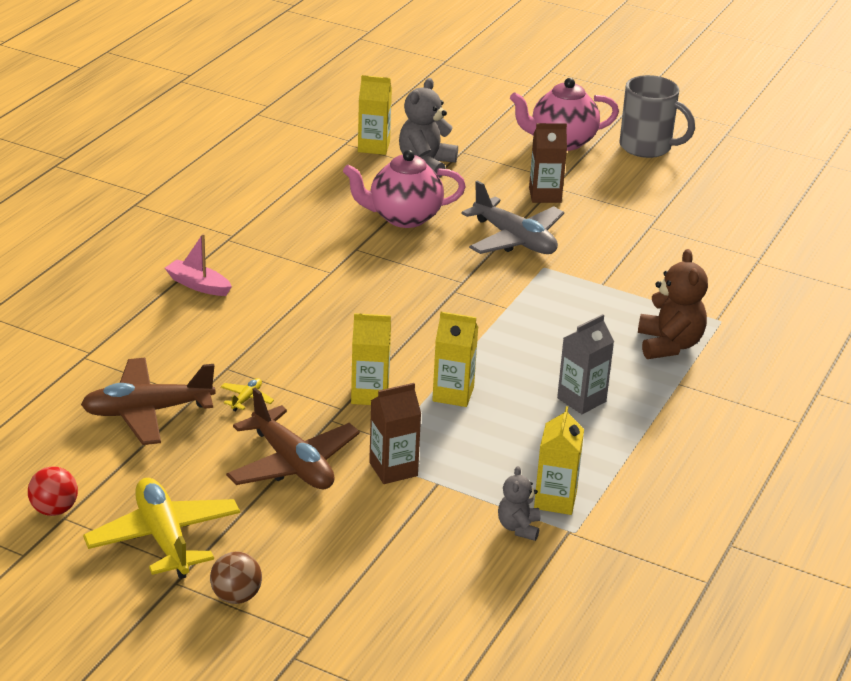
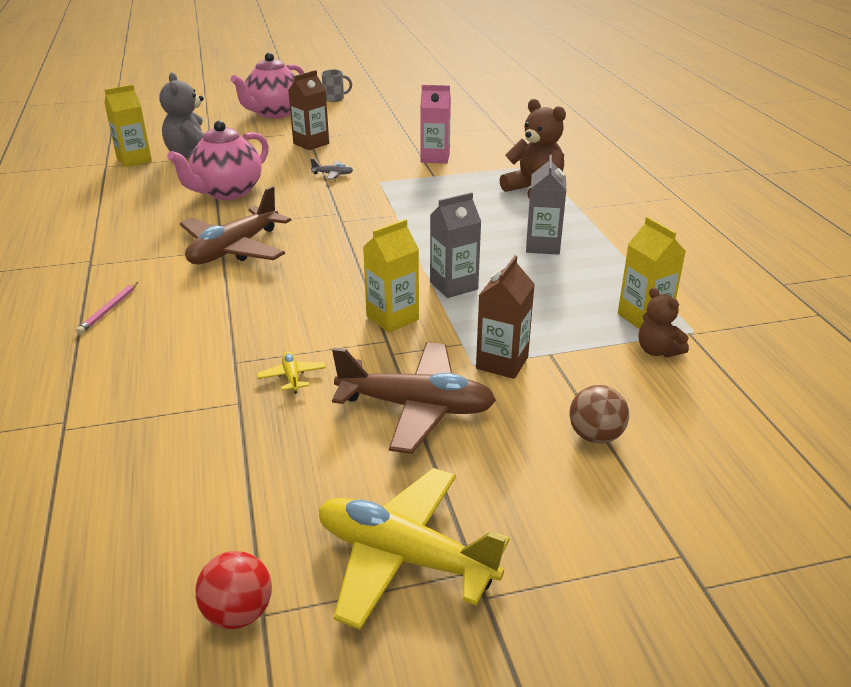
camera: 40 degrees left, 0 degrees up
(147, 411) = (207, 442): brown plane -> brown plane (234, 249)
(198, 285) = (109, 310): pink boat -> pink pencil
(236, 596) = (561, 566): brown ball -> brown ball (595, 436)
(453, 394) = (454, 286): yellow carton -> grey carton
(515, 240) = (333, 174): grey plane -> grey plane, size x0.41
(518, 527) = (657, 351): grey teddy bear -> brown teddy bear
(634, 265) = (435, 158): none -> pink carton
(647, 147) = (334, 99): grey mug -> grey mug, size x0.49

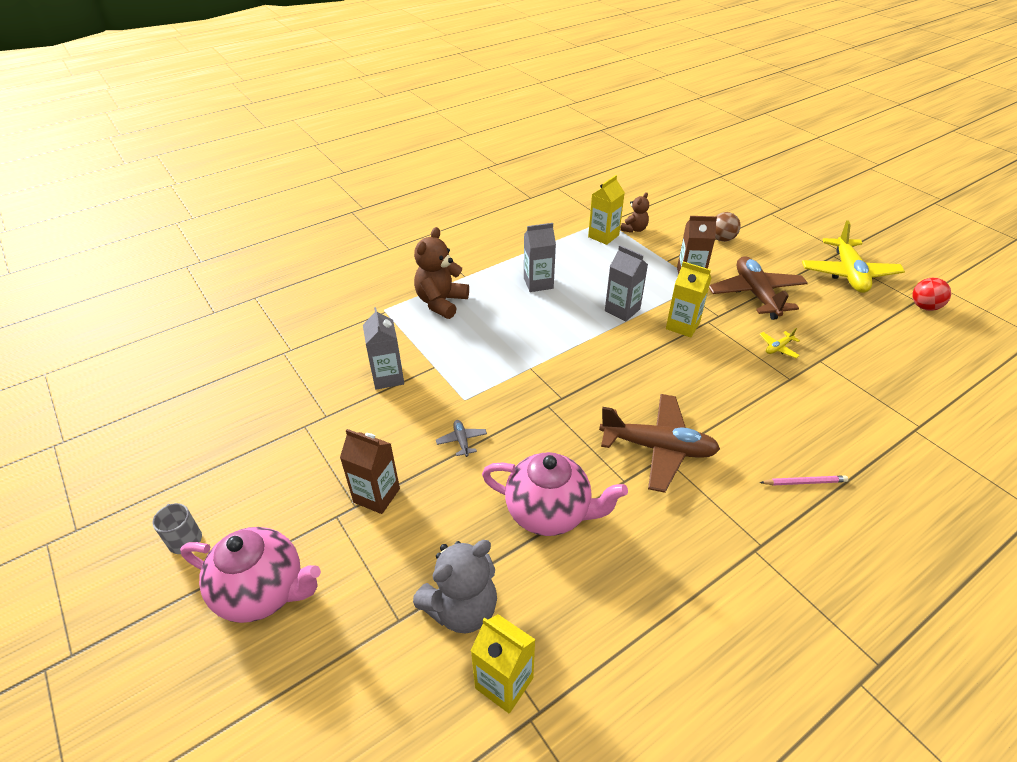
camera: 110 degrees left, 10 degrees up
(435, 158) = (388, 377): pink carton -> grey carton

